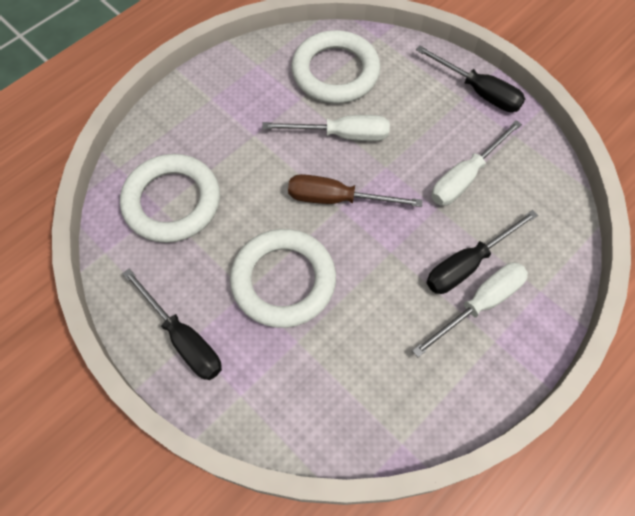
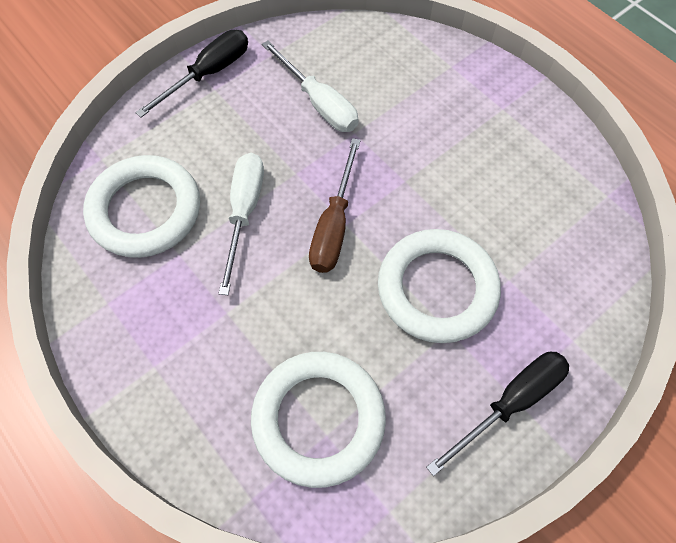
camera: 85 degrees left, 0 degrees up
(468, 264) = (422, 116): black screwdriver -> none
(480, 304) = (466, 114): white screwdriver -> none

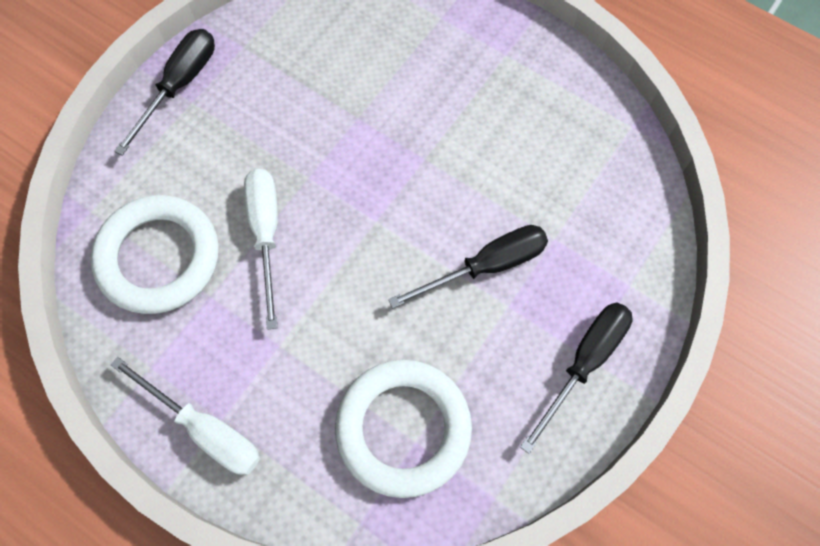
camera: 15 degrees left, 5 degrees up
(319, 103) = (310, 92): white screwdriver -> white screwdriver (204, 428)
(334, 225) = (364, 224): brown screwdriver -> none
(437, 289) = (486, 266): white ring -> black screwdriver

